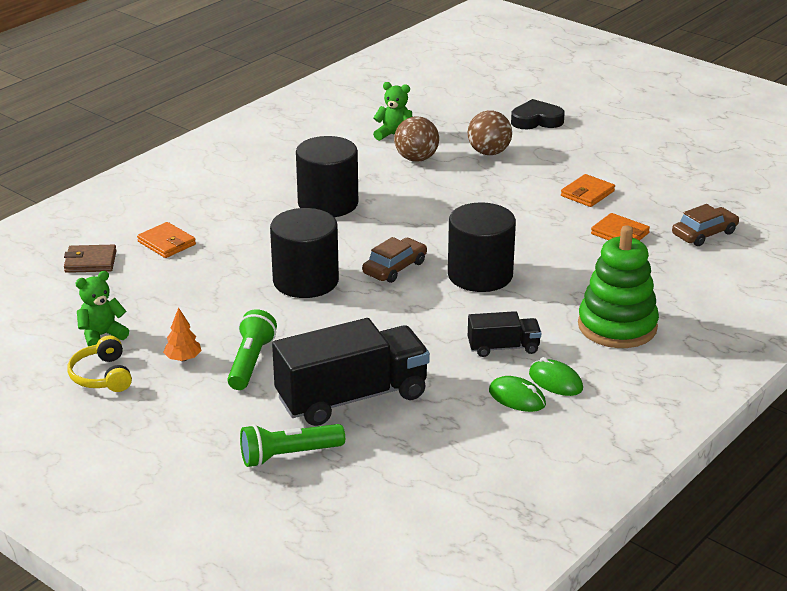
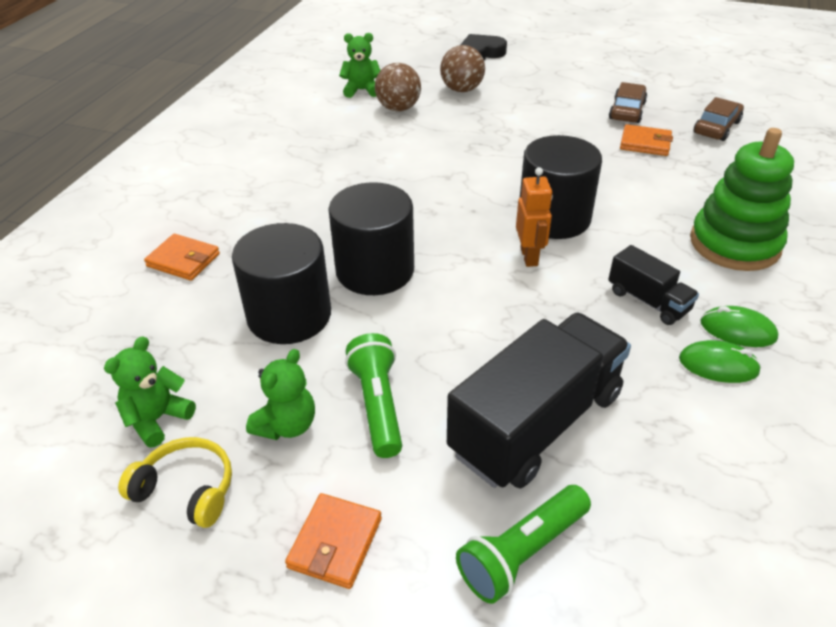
camera: 20 degrees left, 10 degrees up
(90, 262) = (96, 309): brown wallet -> none
(102, 376) = (186, 489): yellow headphones -> yellow headphones turned 150 degrees clockwise
(183, 358) = (287, 425): orange tree -> green teddy bear
(328, 203) = (341, 172): black cylinder -> black cylinder (289, 315)
(395, 268) = (461, 230): brown car -> brown car (627, 111)
(435, 298) = (529, 257): none -> orange robot
(503, 347) = (648, 301): black truck -> black truck turned 75 degrees clockwise
(587, 193) = (582, 111): orange wallet -> orange wallet (335, 543)

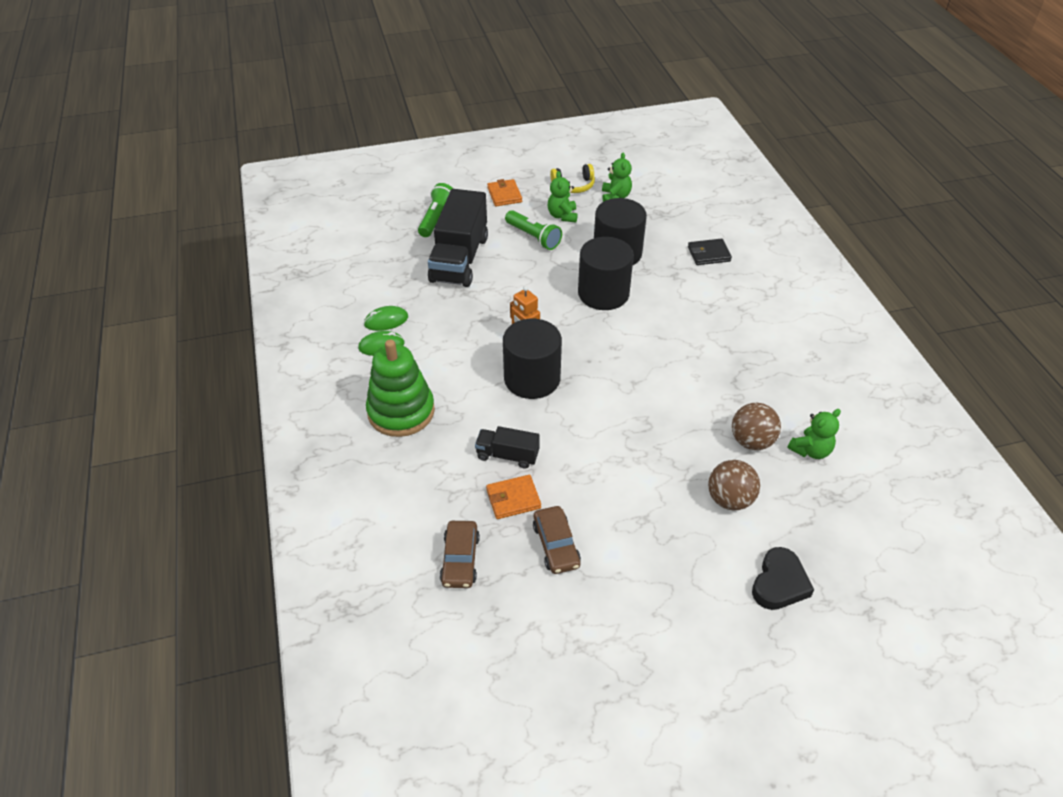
camera: 145 degrees right, 5 degrees up
(183, 260) = (709, 254): orange wallet -> black wallet
(648, 301) = (438, 342): black truck -> black truck (507, 455)

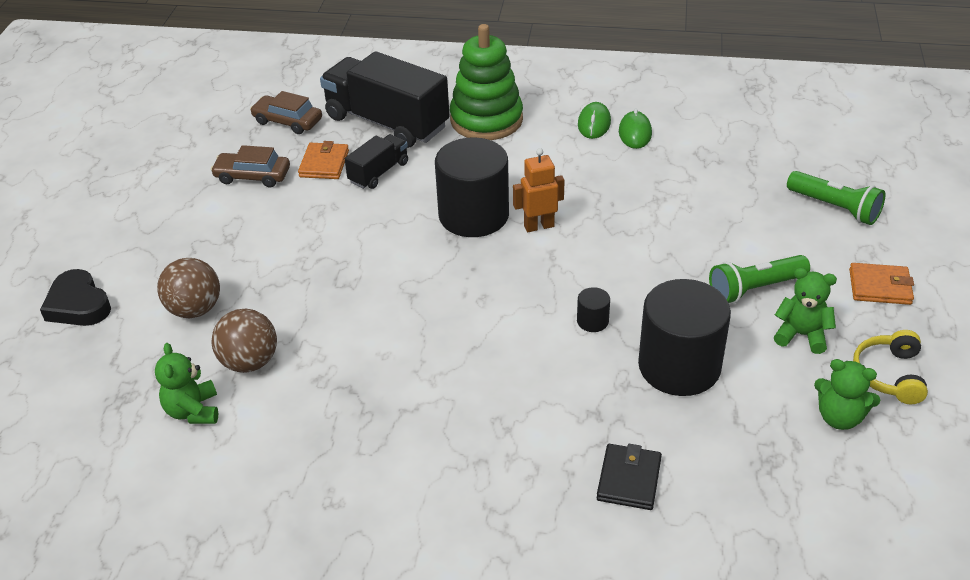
camera: 115 degrees right, 5 degrees down
(459, 259) = (730, 209): black truck -> black truck (387, 122)
(603, 293) = (592, 321): black cylinder -> black cylinder, size x0.41

